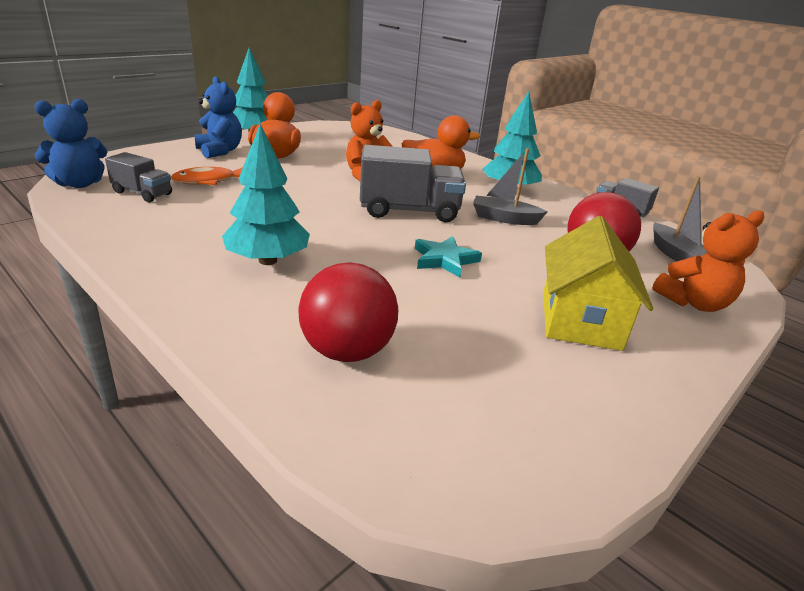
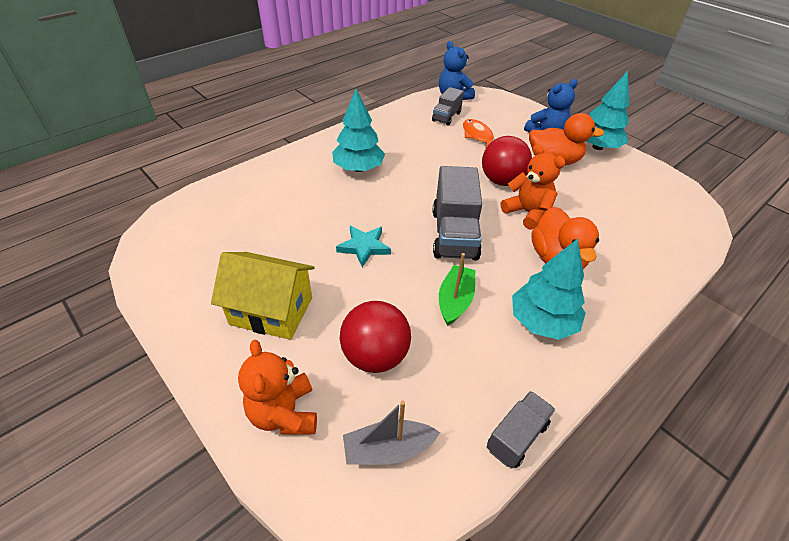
camera: 95 degrees right, 15 degrees up
(347, 351) = (260, 198): red ball -> red ball (502, 181)
(504, 218) = (455, 300): grey boat -> green boat

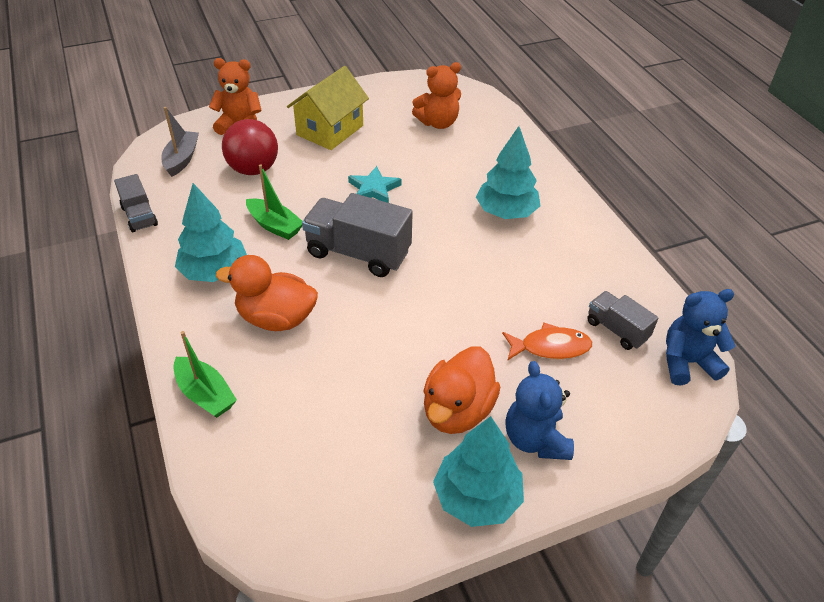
camera: 110 degrees right, 0 degrees up
(502, 181) = (433, 330): red ball -> none
(527, 213) = (361, 328): orange teddy bear -> orange teddy bear (438, 123)
(652, 273) = (205, 394): none -> green boat

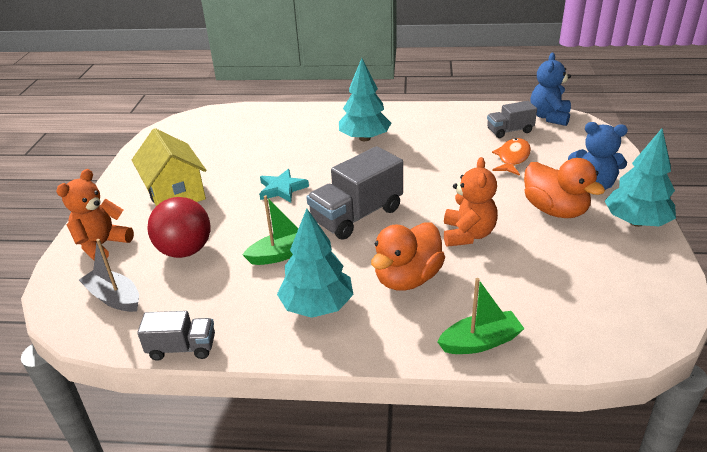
camera: 60 degrees left, 10 degrees down
(438, 123) = (228, 138): orange teddy bear -> orange teddy bear (468, 234)

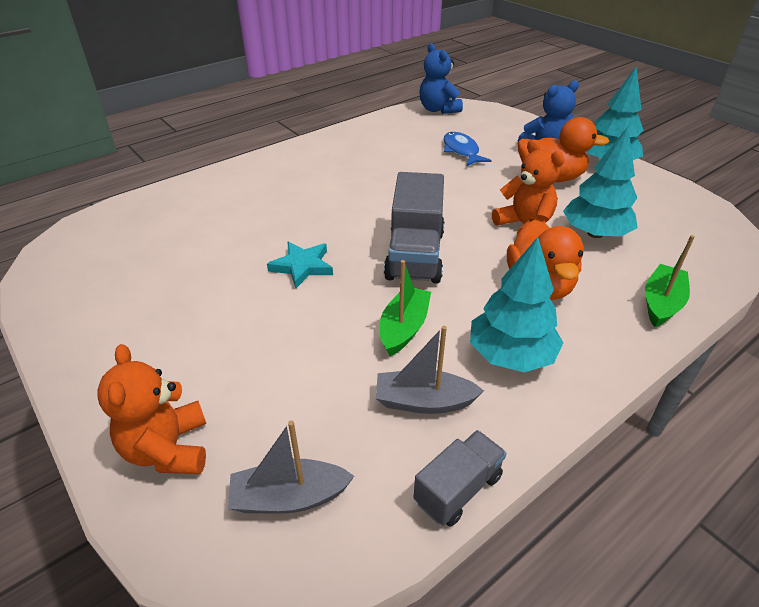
camera: 45 degrees left, 5 degrees up
(175, 193) = (177, 333): yellow house -> none
(185, 250) = (293, 387): red ball -> none
(232, 298) = (424, 401): none -> grey boat
(365, 138) = (311, 183): turquoise tree -> turquoise tree (595, 233)
(509, 131) = (426, 130): grey truck -> none
(512, 158) = (461, 151): orange fish -> blue fish

